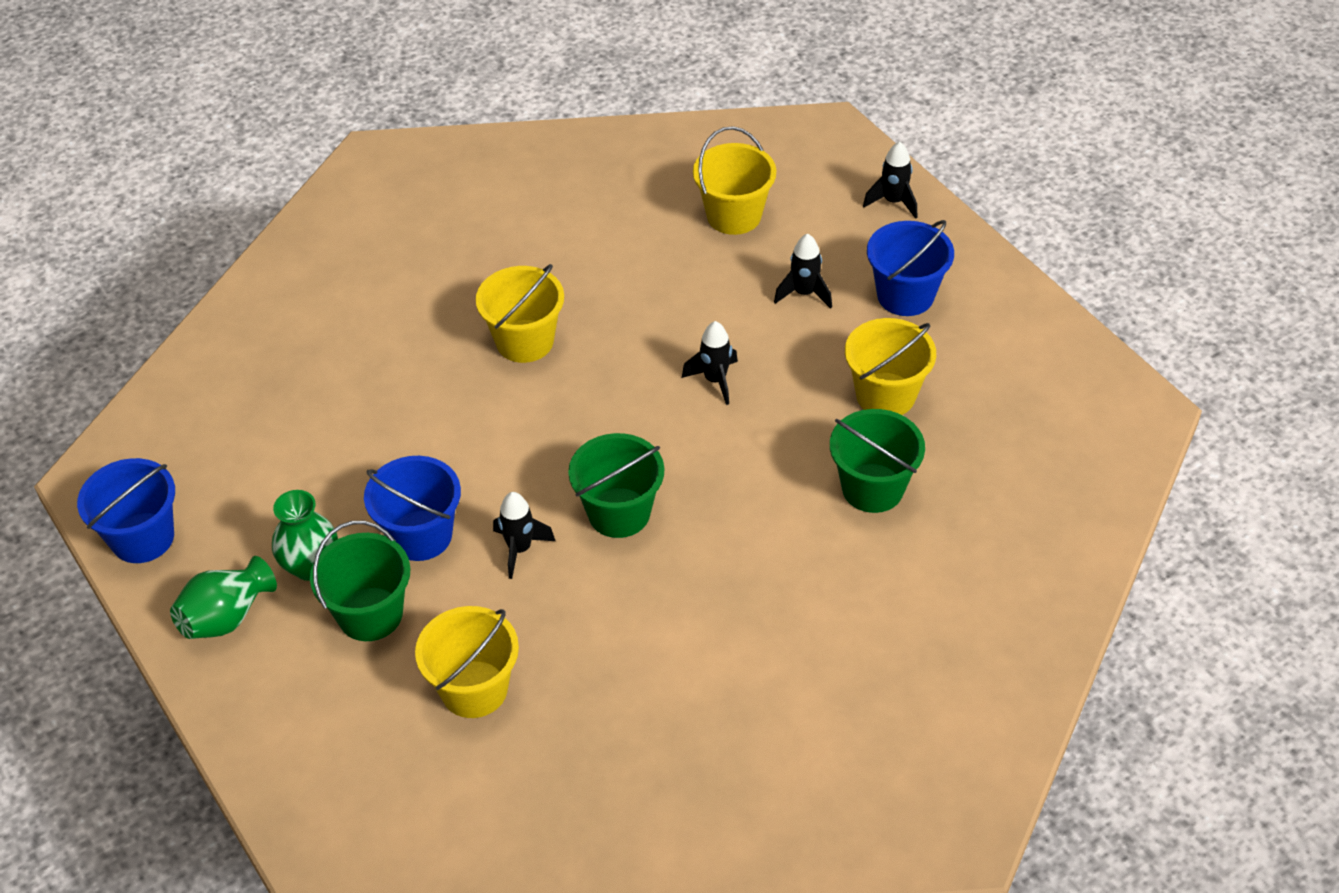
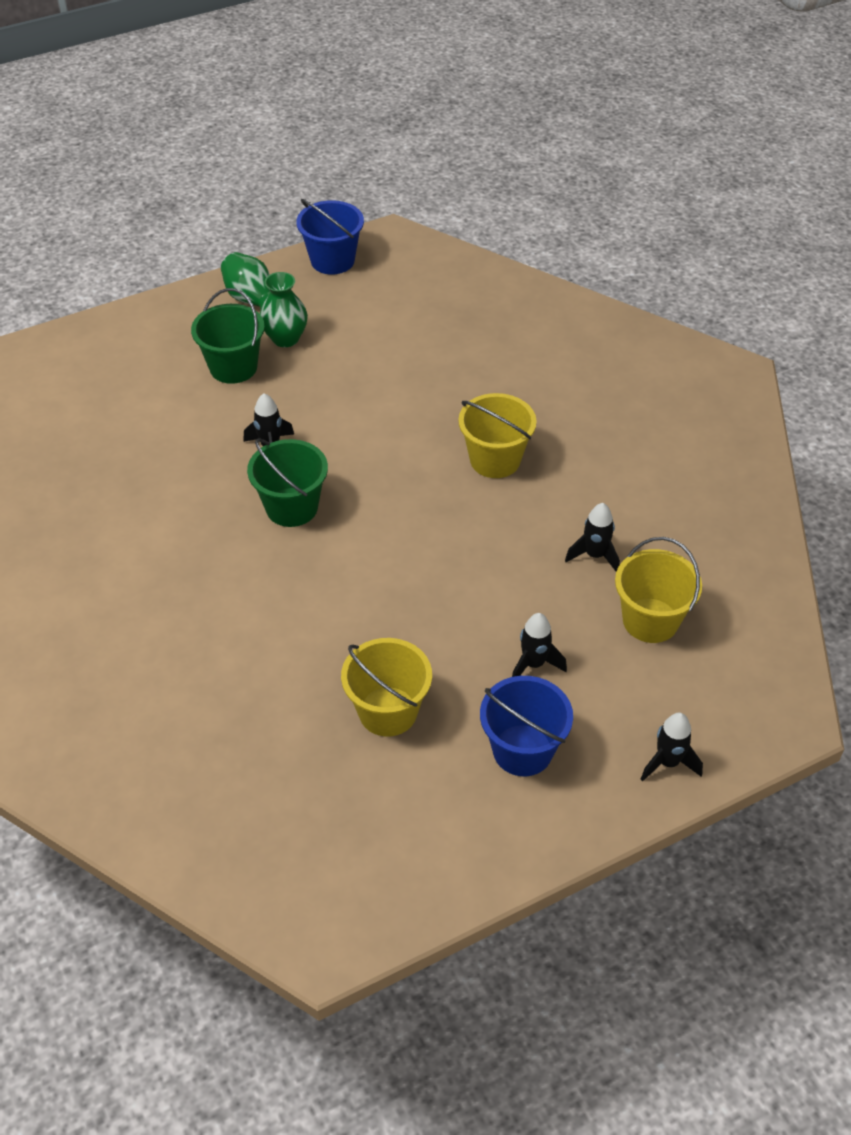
camera: 95 degrees right, 0 degrees up
(420, 535) = (298, 393): blue bucket -> none
(474, 689) = (150, 418): yellow bucket -> none
(715, 380) = (428, 583): black rocket -> black rocket (594, 555)
(872, 488) = (276, 683): green bucket -> none

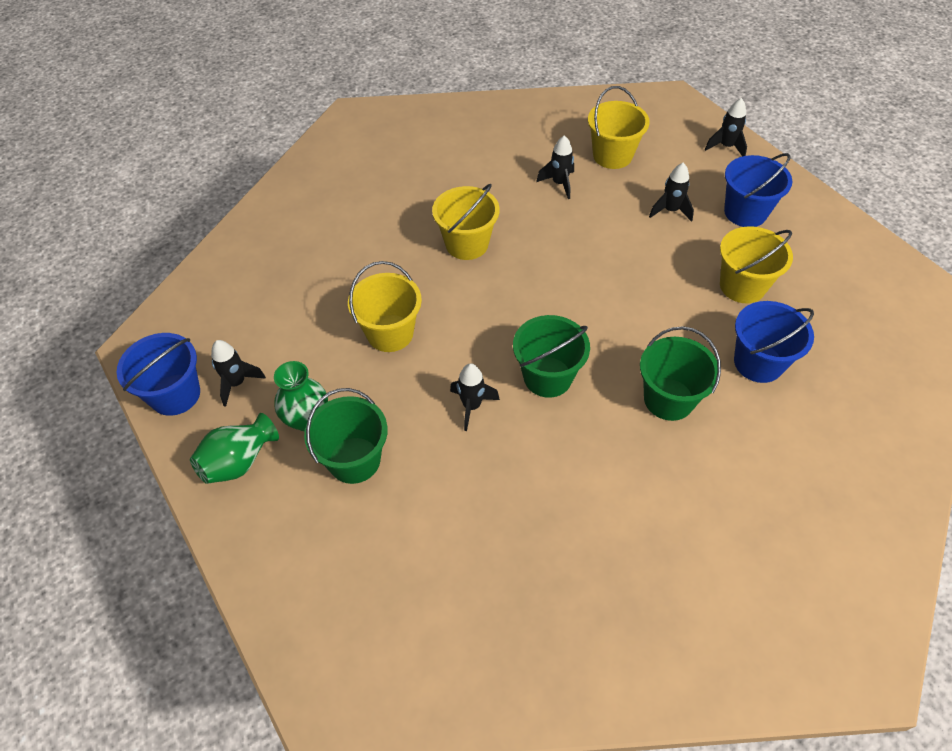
camera: 95 degrees left, 5 degrees up
(238, 602) = (668, 399): none -> green bucket
(267, 696) = (758, 362): none -> blue bucket
(336, 295) = (237, 383): none -> black rocket
(375, 394) = (390, 333): none -> yellow bucket

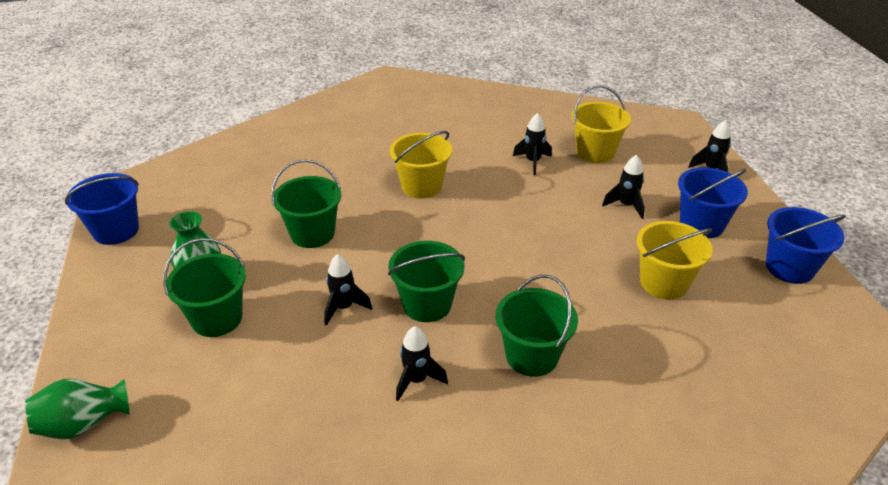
camera: 20 degrees right, 15 degrees down
(237, 383) = (167, 236): black rocket -> black rocket (416, 380)
(239, 461) = (127, 291): green vase -> green vase (84, 423)
(390, 333) = (312, 233): yellow bucket -> green bucket
(758, 362) = (643, 351): blue bucket -> blue bucket (789, 268)

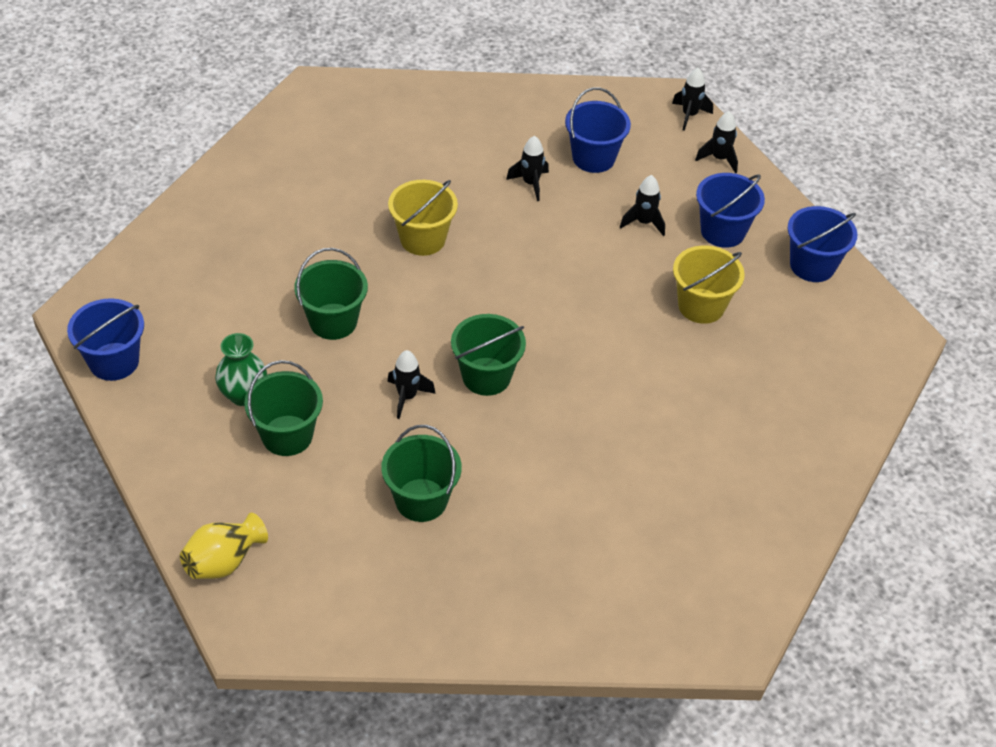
camera: 20 degrees left, 10 degrees up
(84, 423) = (224, 561): green vase -> yellow vase
(416, 380) = (508, 453): black rocket -> black rocket (689, 115)
(532, 356) = (602, 407): green bucket -> green bucket (421, 500)
(595, 152) = (593, 158): yellow bucket -> blue bucket

